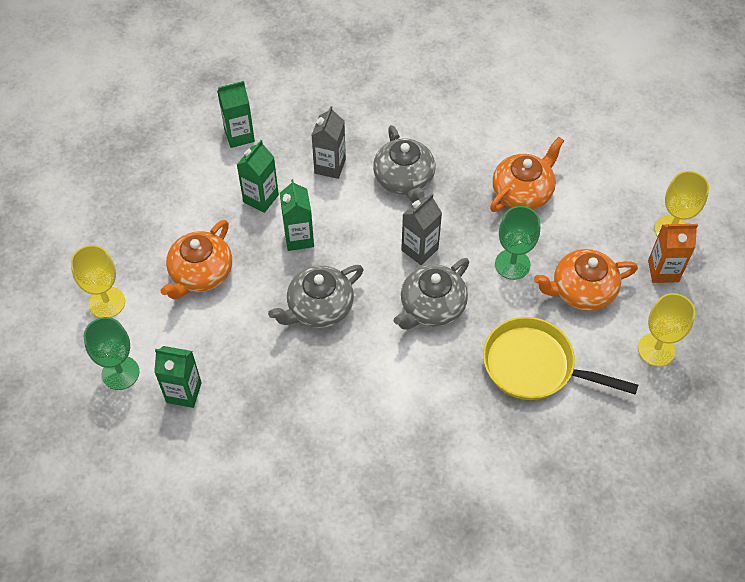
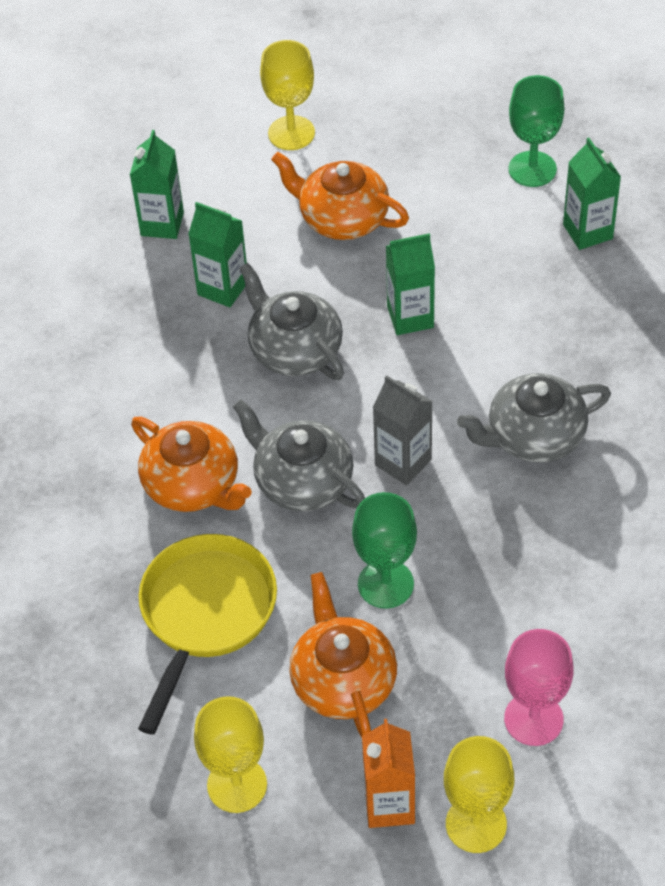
camera: 90 degrees right, 5 degrees down
(120, 373) = (189, 161): green goblet -> green goblet (532, 169)
(261, 198) = (475, 268): green carton -> green carton (223, 288)
(330, 166) = (546, 342): grey carton -> none
(523, 192) = (530, 598): orange teapot -> orange teapot (193, 485)
(604, 198) = (533, 719): none -> pink goblet

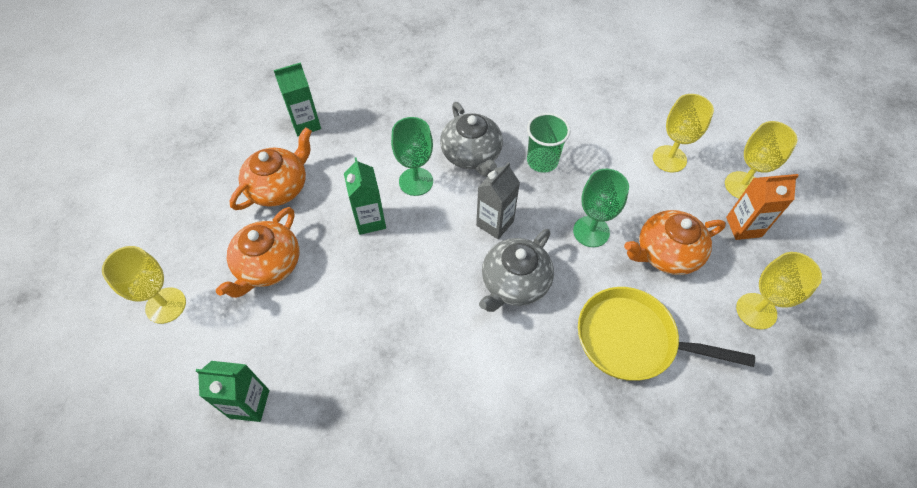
camera: 95 degrees left, 5 degrees up
(193, 485) = (523, 356): orange teapot -> orange teapot (279, 187)
(223, 288) = (329, 348): green carton -> none
(294, 350) = (395, 293): grey teapot -> none
(523, 530) = (542, 161): none -> green cup
(532, 169) = (243, 151): green goblet -> green goblet (416, 181)
(533, 719) = (669, 159): pink goblet -> yellow goblet

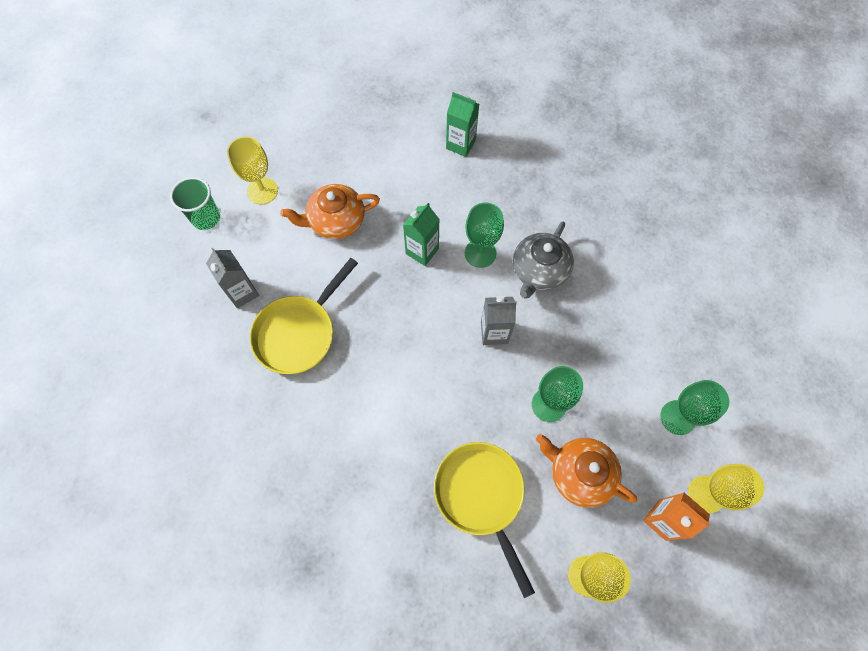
camera: 50 degrees right, 10 degrees up
(249, 404) = (242, 292): green carton -> grey carton
(279, 187) = (396, 175): orange teapot -> none
(345, 380) = (299, 333): none -> yellow pan
(514, 283) = (457, 382): grey teapot -> none
(542, 161) = (581, 324): green cup -> green cup (206, 218)
(669, 159) = (678, 417): yellow goblet -> green goblet

